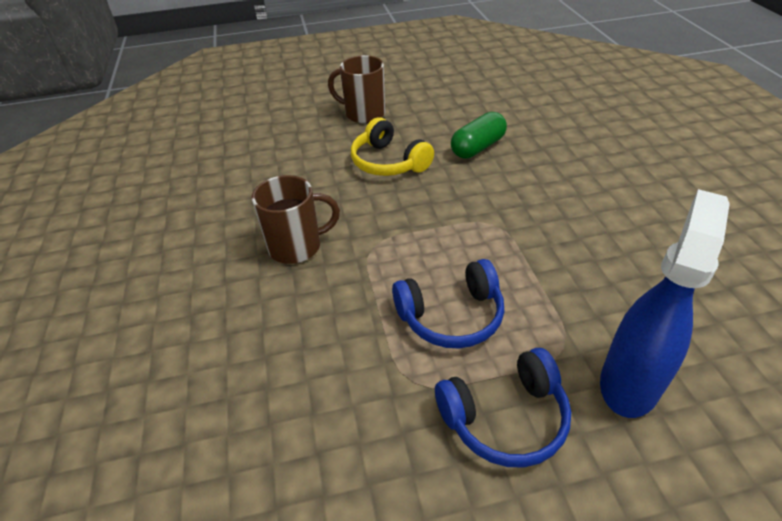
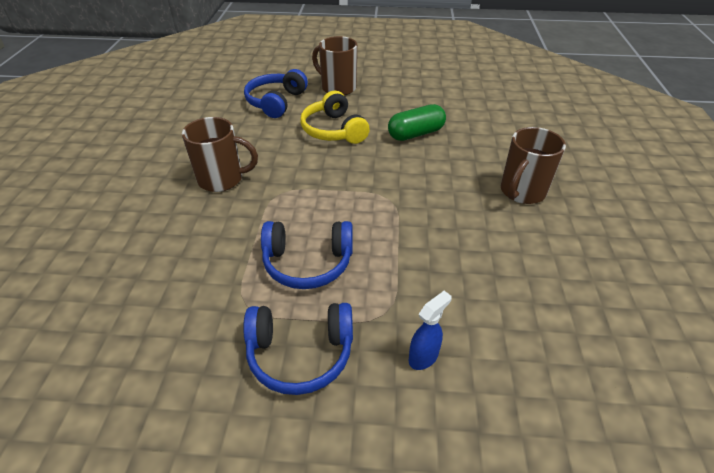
camera: 15 degrees right, 0 degrees up
(304, 144) = (276, 102): none -> blue headphones
(618, 185) = (522, 192): none -> brown mug
(630, 382) = (423, 357): blue spray bottle -> blue spray bottle, size x0.45

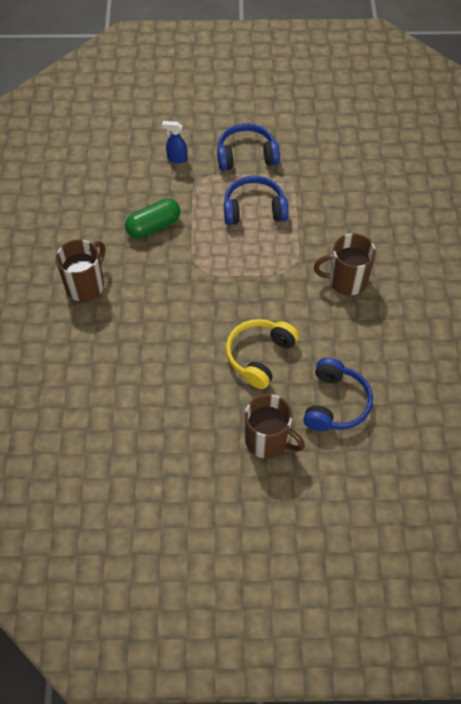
camera: 175 degrees right, 15 degrees up
(334, 130) = (259, 356): yellow headphones -> yellow headphones turned 120 degrees counterclockwise
(415, 134) = (174, 356): green capsule -> green capsule (153, 226)
(423, 357) = (177, 158): blue spray bottle -> blue spray bottle turned 60 degrees clockwise

